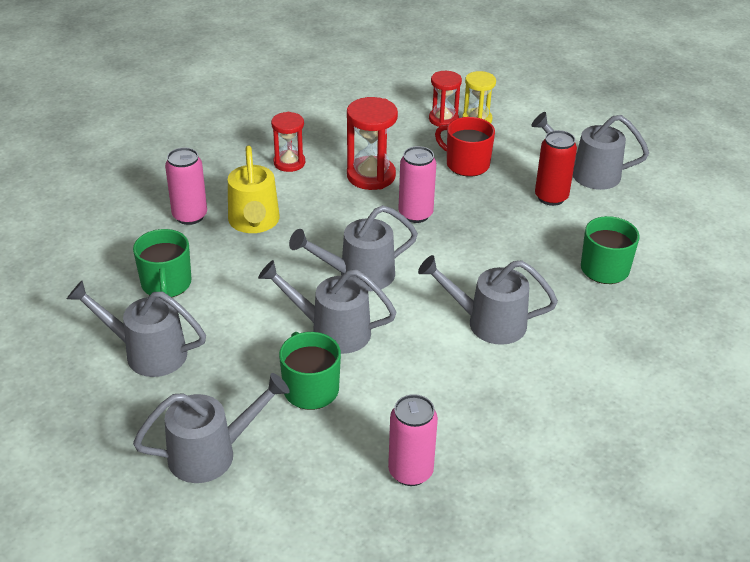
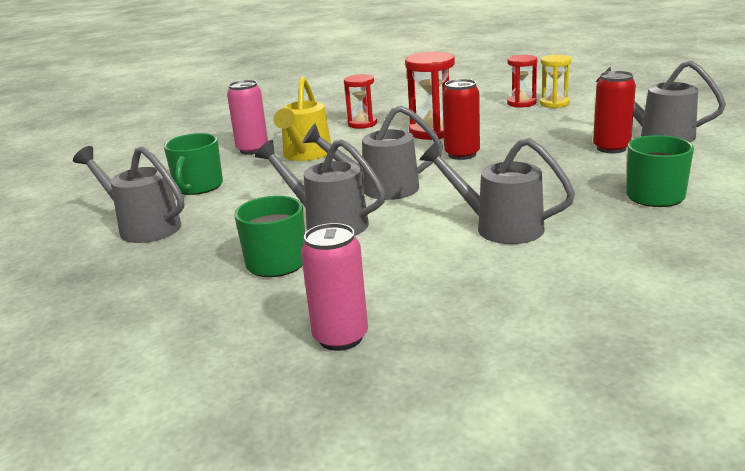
camera: 20 degrees right, 15 degrees down
(212, 453) = (140, 301): grey watering can -> none
(415, 214) = (462, 154): pink can -> red can
(466, 164) = (530, 127): red mug -> none

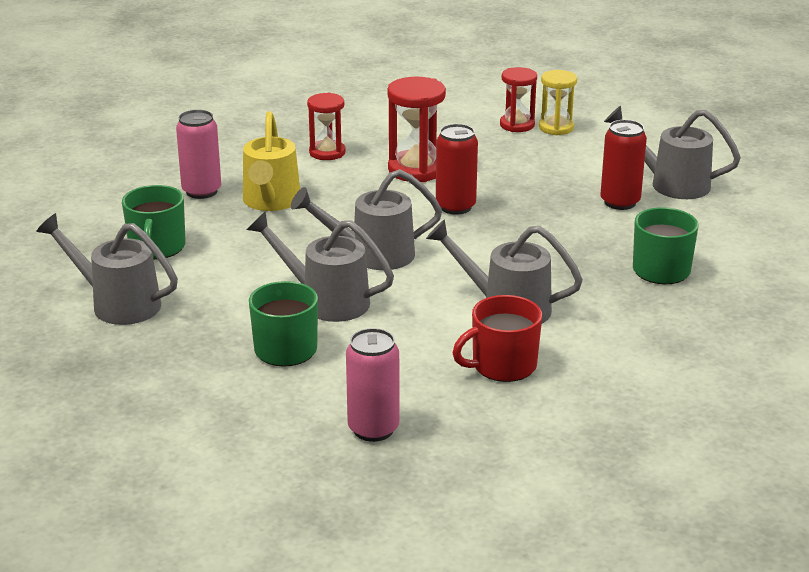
camera: 10 degrees left, 5 degrees up
(490, 277) = (502, 366): none -> red mug

